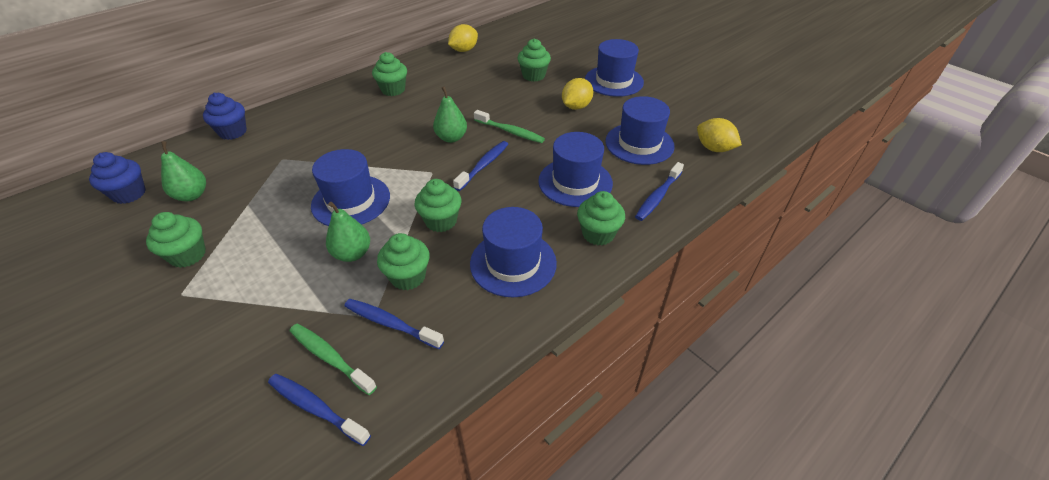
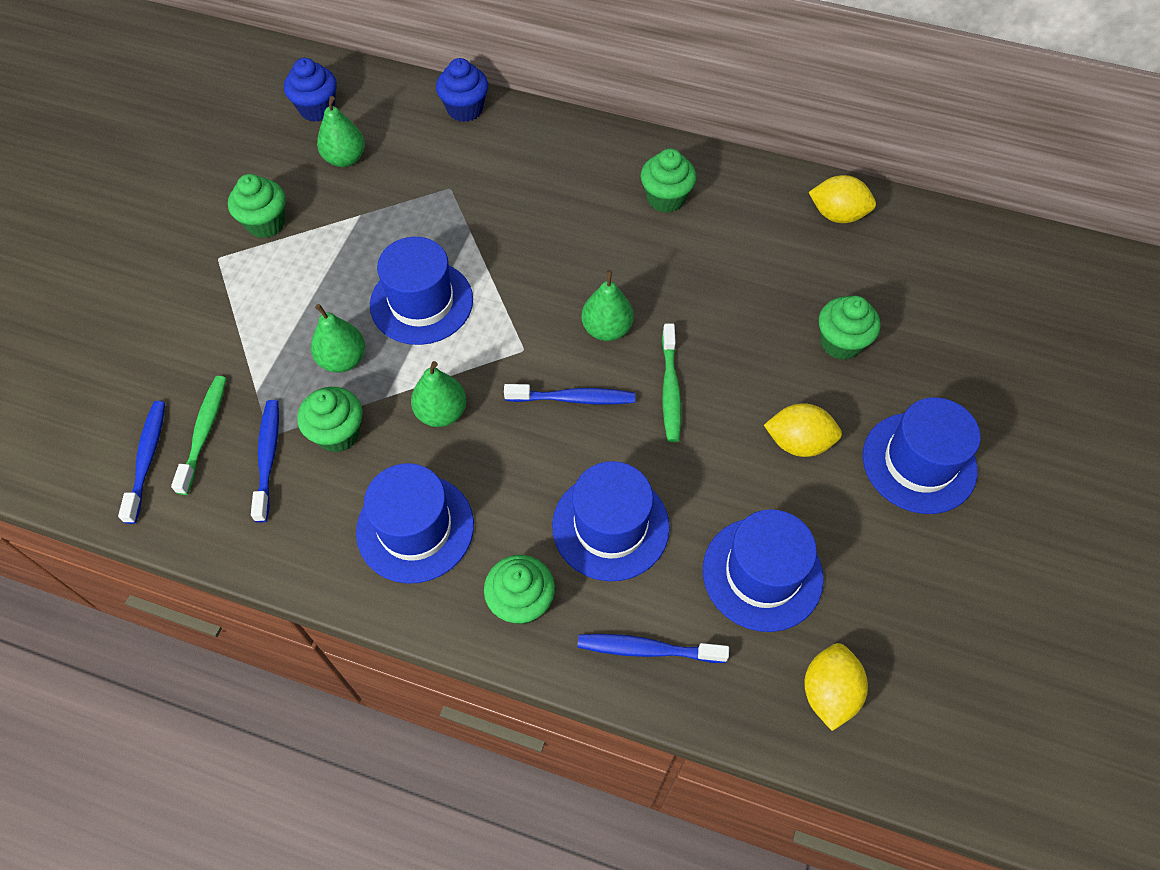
camera: 60 degrees right, 15 degrees up
(441, 221) = (441, 413): green cupcake -> green pear

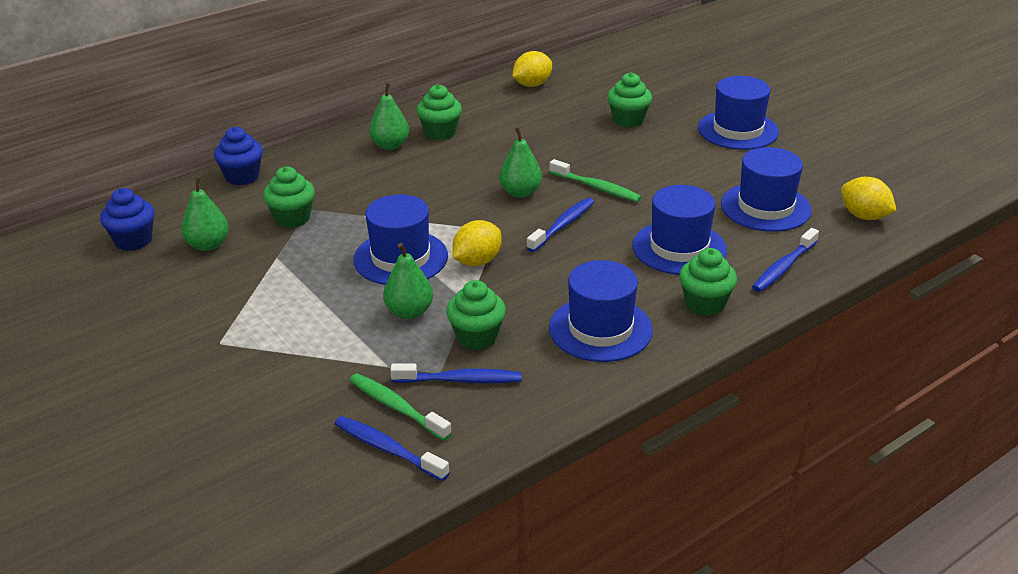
camera: 55 degrees left, 25 degrees down
(266, 223) = (218, 305): green cupcake -> green cupcake (292, 218)
(268, 457) = (460, 380): blue toothbrush -> blue toothbrush turned 150 degrees clockwise
(441, 413) = (512, 283): green pear -> green pear (390, 145)
(798, 442) = (684, 160): yellow lemon -> yellow lemon (477, 261)

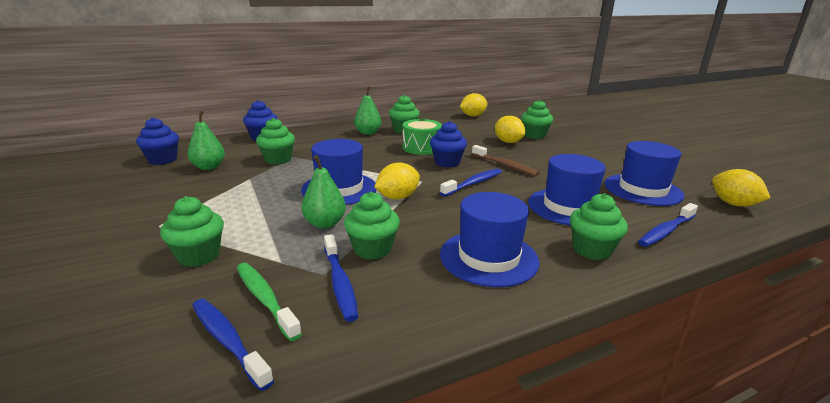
camera: 10 degrees right, 10 degrees down
(296, 372) = (199, 256): none -> green cupcake
(460, 380) = (340, 283): blue toothbrush -> blue toothbrush turned 60 degrees clockwise
(478, 167) = (421, 148): none -> green drum
(520, 192) = (447, 162): green pear -> blue cupcake
(593, 139) = (508, 142): none -> yellow lemon
(597, 188) = (505, 165): green toothbrush -> brown toothbrush
(738, 130) = (615, 147): blue hat -> none

